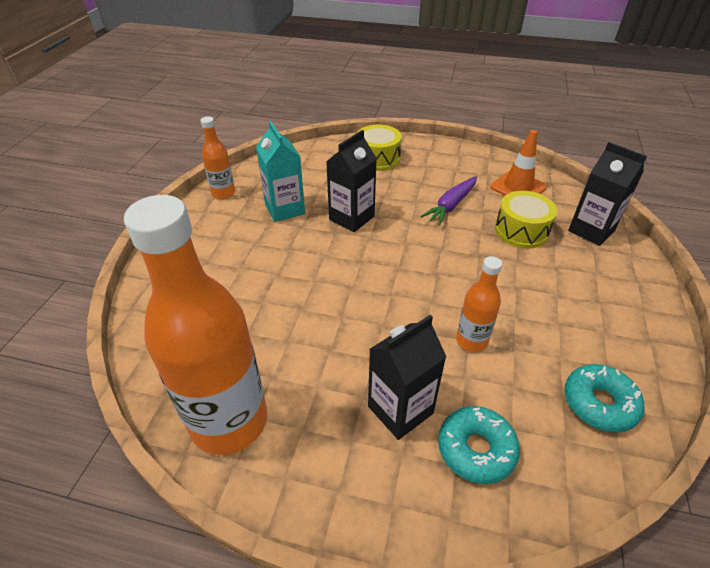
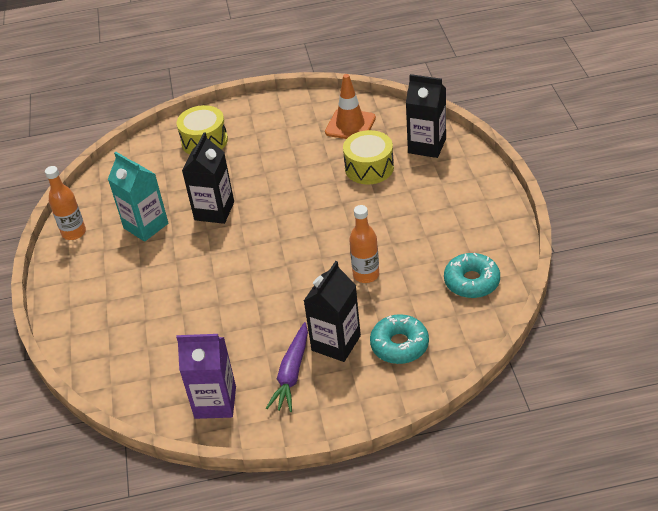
camera: 20 degrees left, 0 degrees up
(229, 421) = (215, 402): orange bottle -> purple carton
(451, 205) = (298, 165): purple carrot -> purple carrot (292, 373)

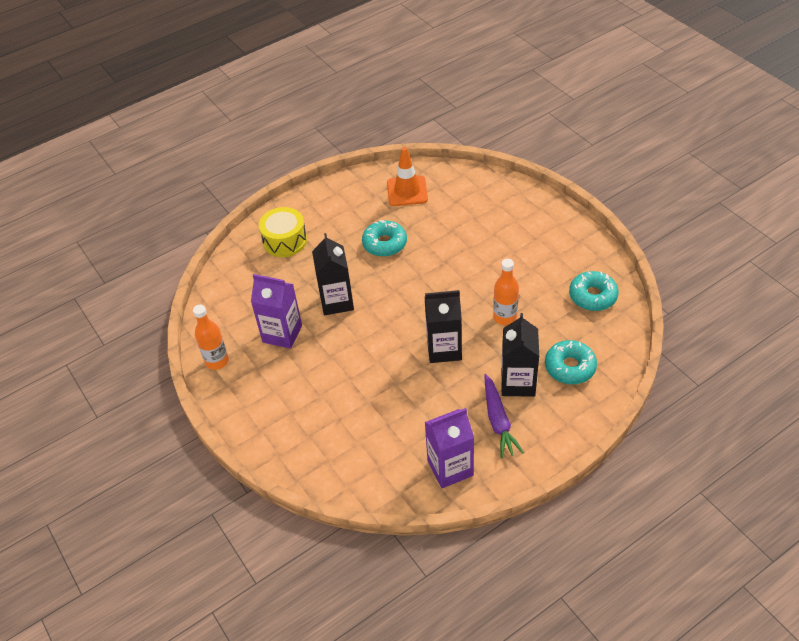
camera: 25 degrees left, 5 degrees up
(146, 226) = (282, 334): turquoise carton -> purple carton
(295, 169) = (384, 244): none -> turquoise donut
(369, 168) = (447, 224): yellow drum -> none
(427, 146) = (484, 192): black carton -> black carton (444, 349)

